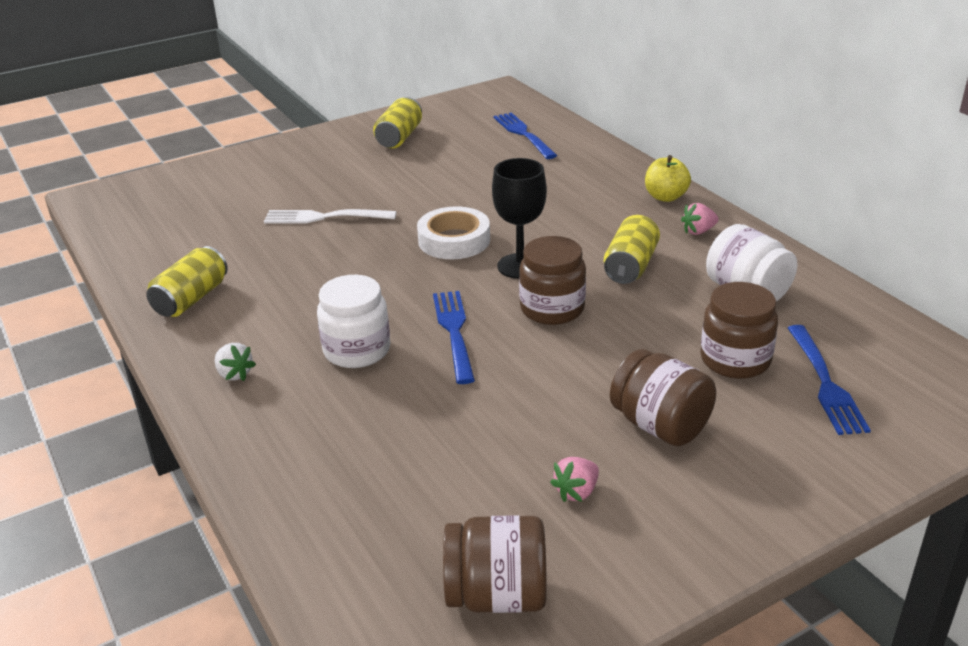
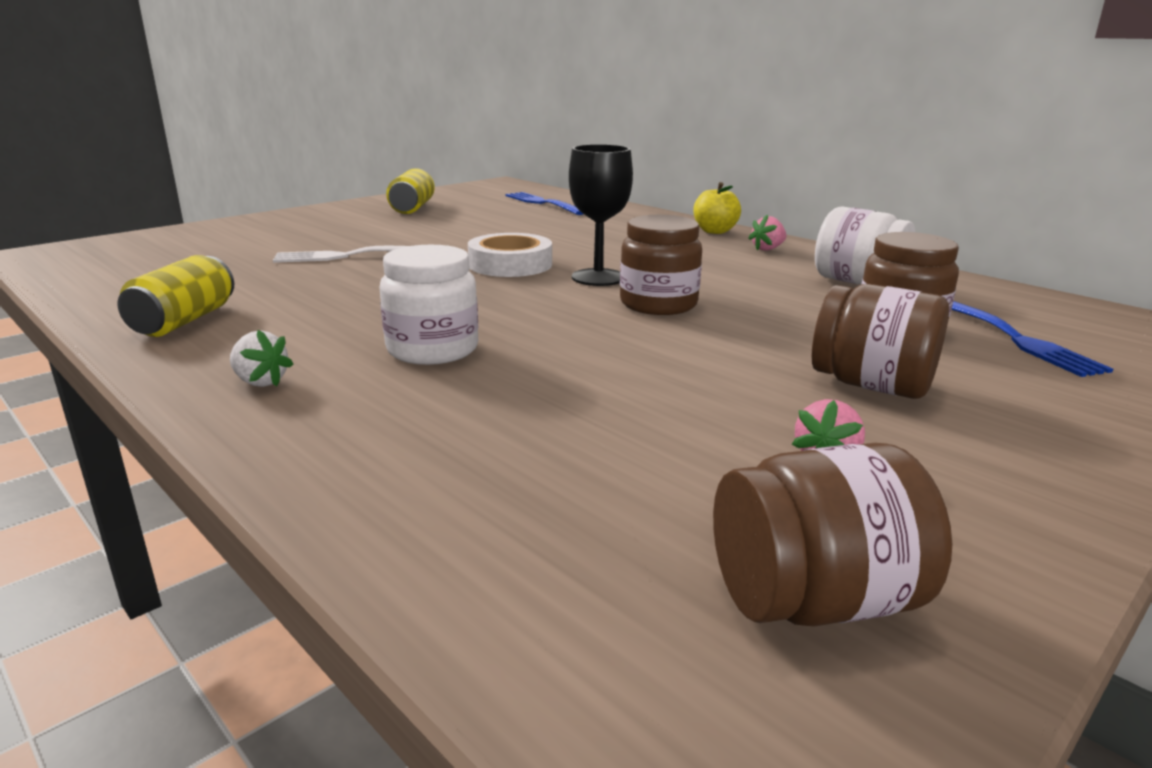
camera: 15 degrees left, 10 degrees down
(454, 332) = (552, 327): blue fork -> none
(630, 266) = (719, 272): yellow can -> none

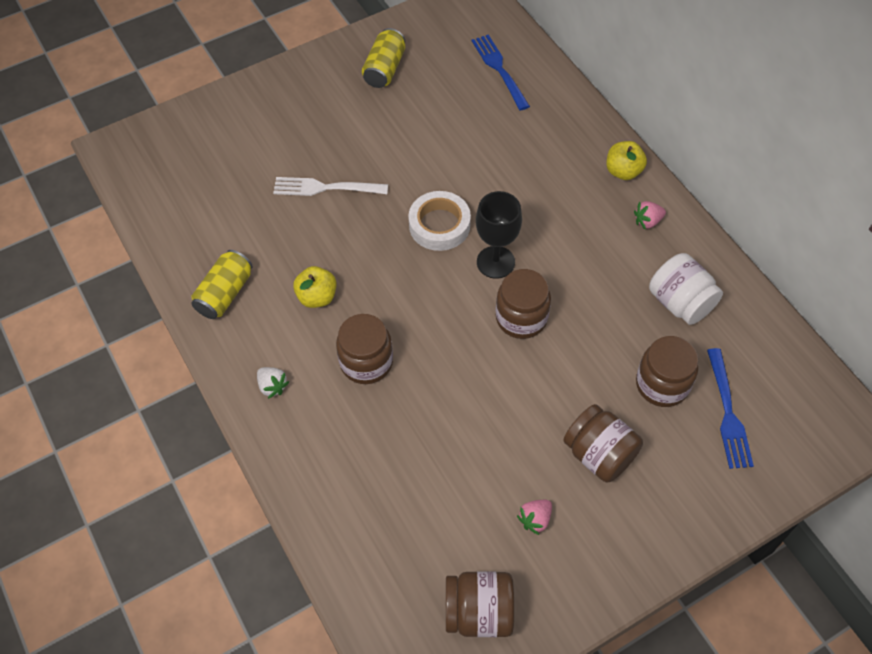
camera: 15 degrees right, 35 degrees up
(341, 313) = (317, 297): none -> yellow apple
(432, 349) = (366, 362): white jar -> brown jar

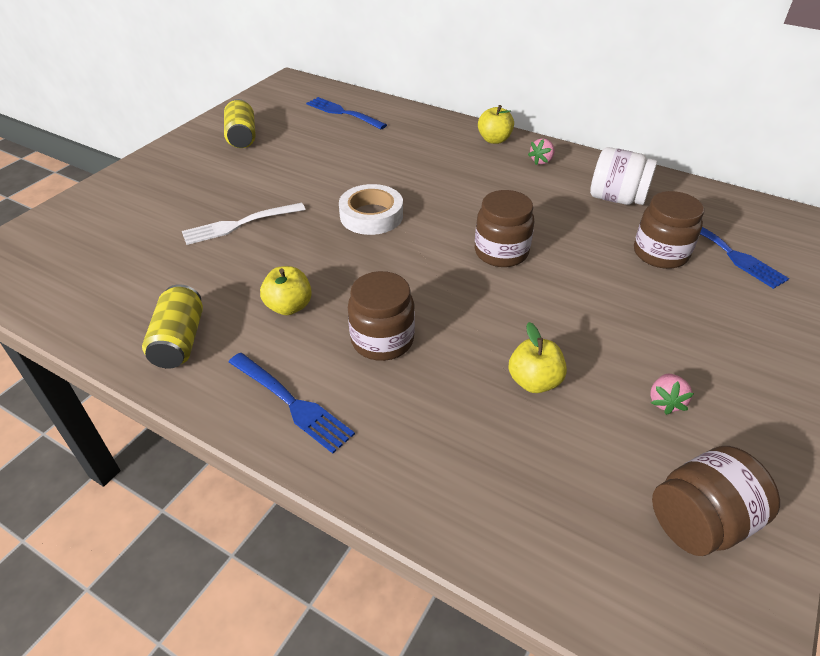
camera: 30 degrees left, 15 degrees down
(272, 386) = (291, 403): white strawberry -> blue fork
(451, 453) = (534, 381): none -> yellow apple
(495, 262) = (443, 223): black goblet -> none
(599, 454) = (665, 323): brown jar -> none

